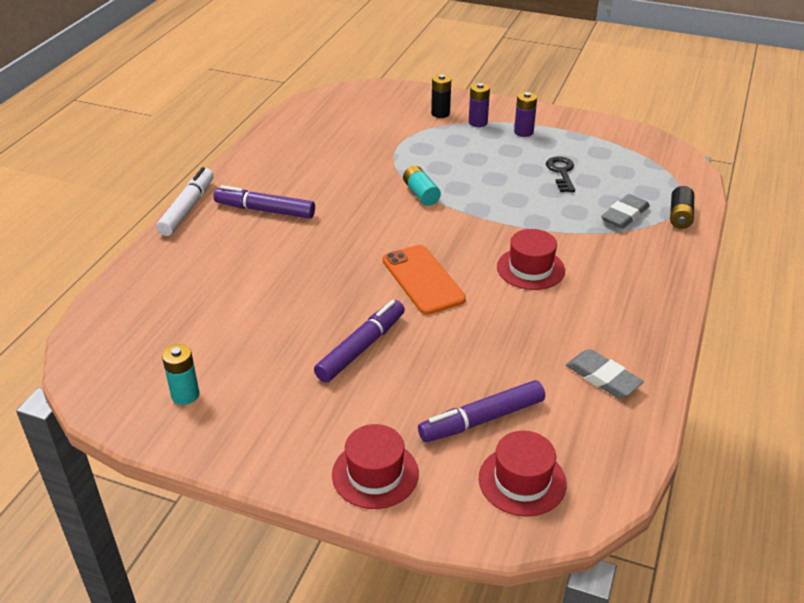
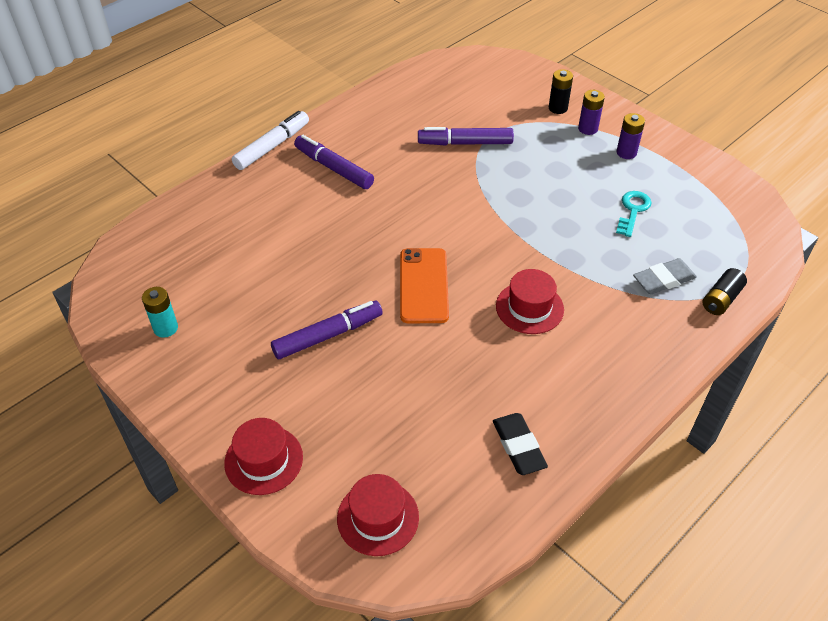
camera: 25 degrees right, 10 degrees up
(421, 194) = (481, 193): turquoise battery -> none
(482, 419) = (383, 445): purple marker -> purple marker (465, 143)
(561, 172) = (633, 211): black key -> turquoise key
(603, 378) = (518, 446): grey eraser -> black eraser

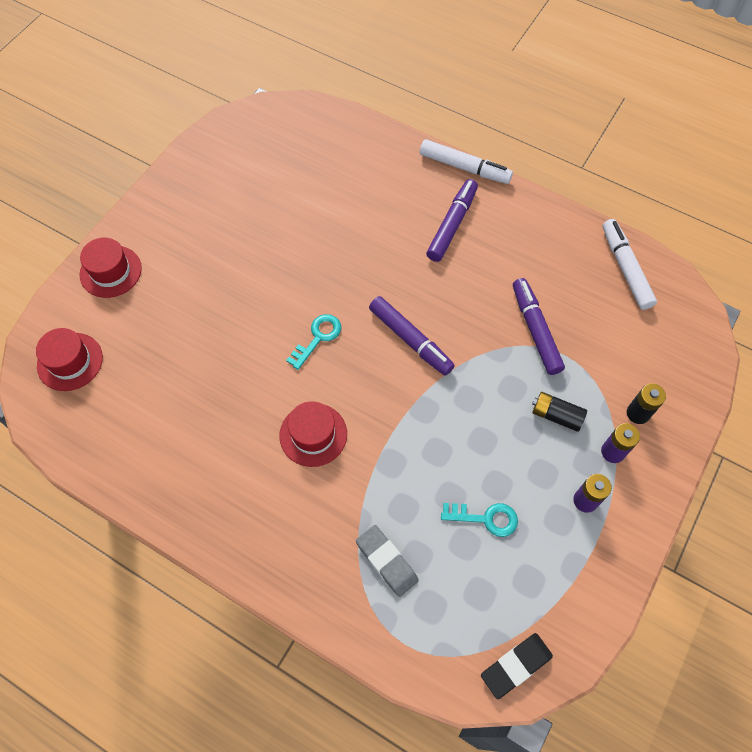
camera: 75 degrees right, 15 degrees up
(165, 328) = (223, 167): turquoise battery -> none
(328, 335) = (241, 279): purple marker -> purple marker (410, 340)
(423, 285) = (318, 338): orange phone -> turquoise key
(424, 81) = (625, 268): none -> white marker
(518, 446) = (151, 452): black eraser -> black eraser (516, 666)
(721, 299) = (373, 626): black battery -> black battery (556, 415)

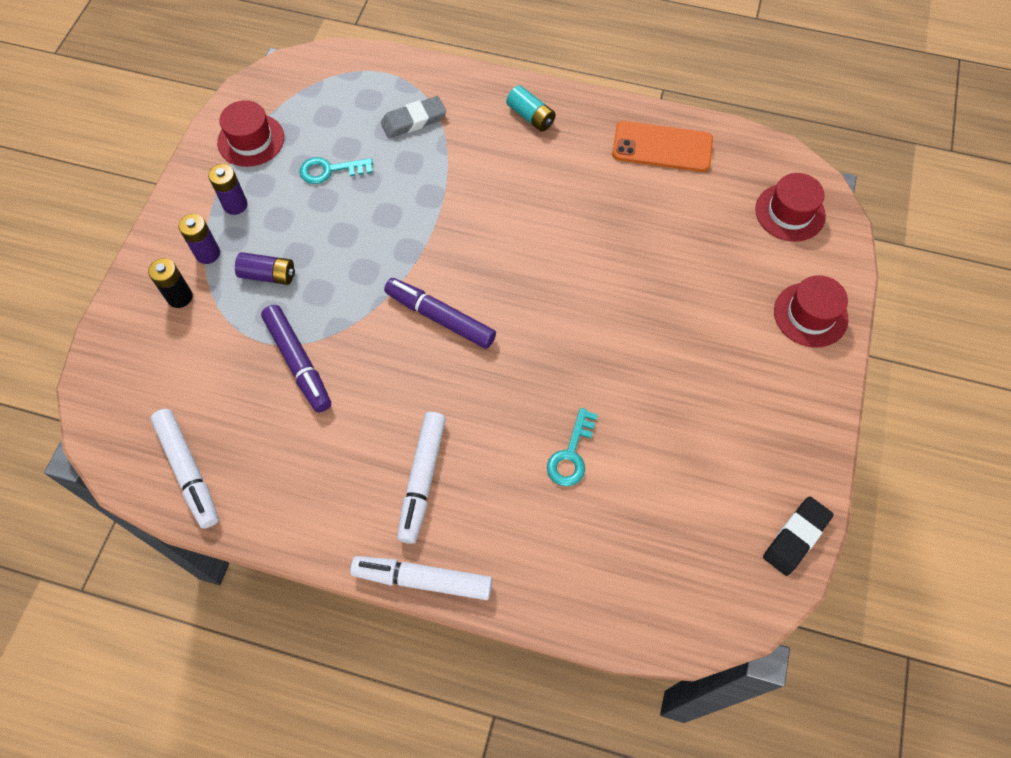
camera: 165 degrees right, 0 degrees up
(146, 460) = (662, 147): none -> orange phone
(262, 533) = (530, 116): none -> turquoise battery
(313, 434) = (514, 202): red hat -> red hat (251, 140)
(318, 338) = (543, 296): turquoise key -> turquoise key (571, 454)
(386, 561) = (414, 120): grey eraser -> grey eraser turned 60 degrees counterclockwise
(452, 225) = (422, 479): purple marker -> white marker
(516, 666) = (290, 77): black eraser -> black eraser (796, 537)
(556, 415) = (268, 275): black battery -> purple battery

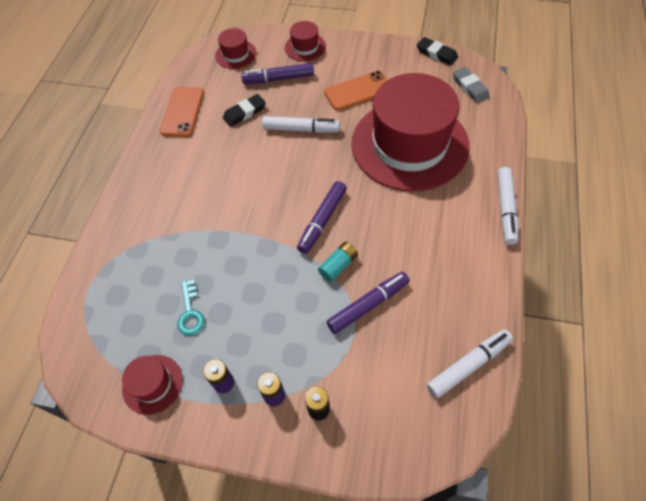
camera: 90 degrees left, 5 degrees down
(268, 275) = (293, 341): purple battery -> none
(414, 120) = (144, 258): grey eraser -> grey eraser (470, 87)
(422, 479) = (442, 217): white marker -> white marker (301, 129)
(530, 116) = (148, 183): turquoise battery -> turquoise battery (338, 265)
(571, 454) = (409, 144): turquoise key -> red hat
(656, 225) = (244, 112): none -> black eraser
(698, 389) = (358, 91): none -> orange phone
(730, 272) = (278, 79): none -> purple marker

